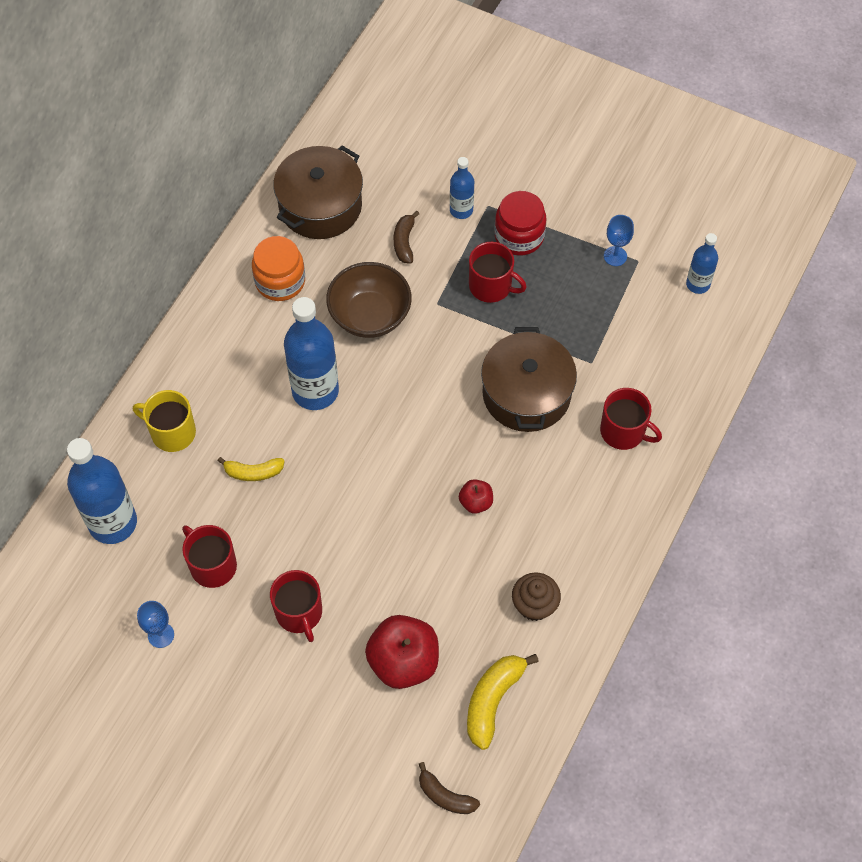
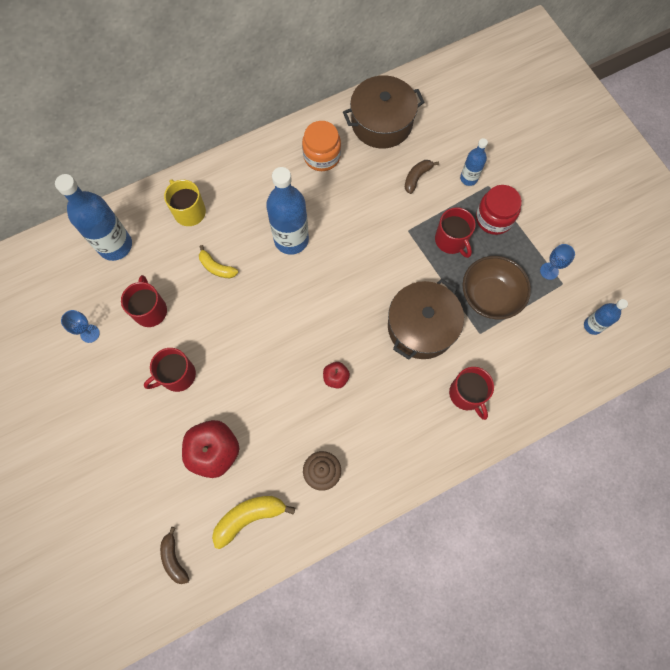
camera: 35 degrees right, 10 degrees up
(299, 613) = (177, 375): red mug -> red mug turned 45 degrees clockwise
(370, 315) = (360, 212): brown bowl -> brown bowl (489, 296)

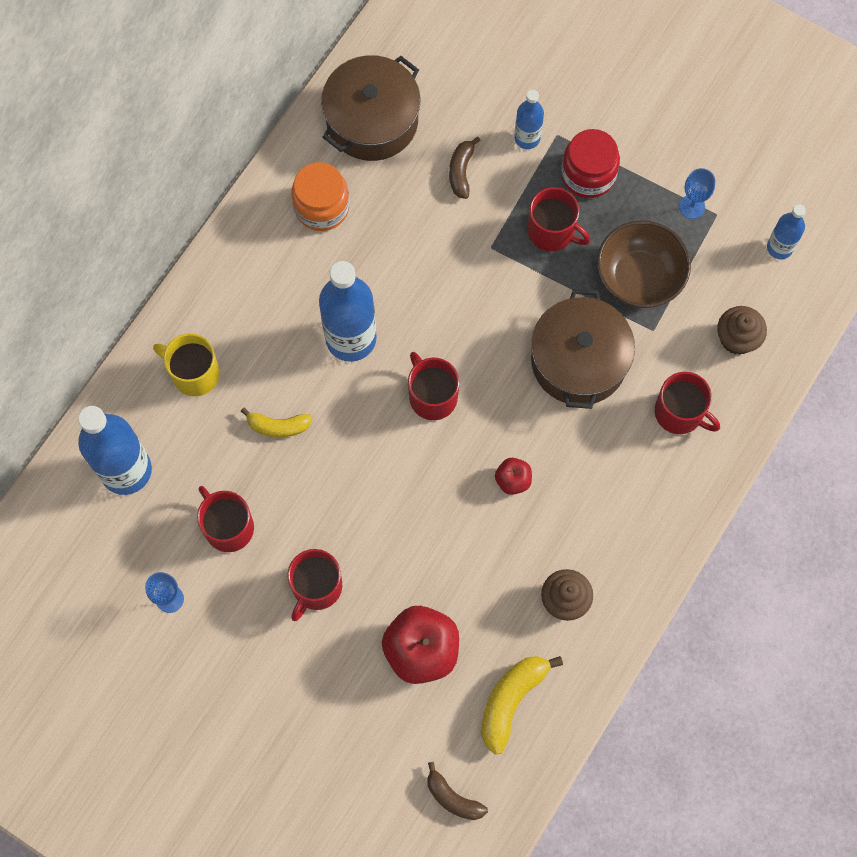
camera: 30 degrees left, 0 degrees up
(318, 299) = (432, 396): none -> red mug
(531, 368) = (737, 338): none -> brown cupcake

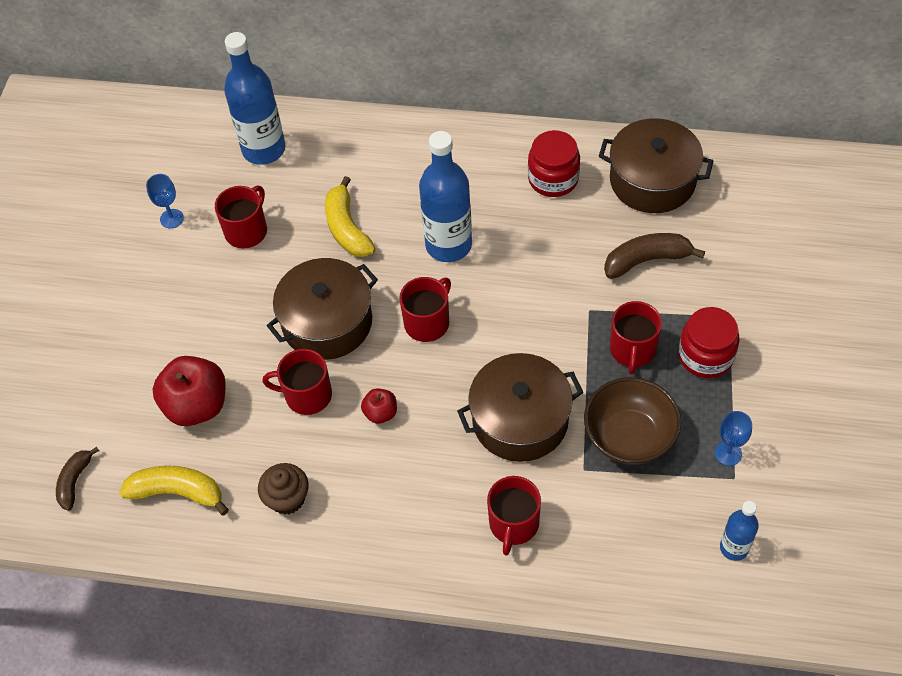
camera: 70 degrees right, 15 degrees down
(194, 373) = (364, 157): yellow mug -> none
(278, 426) = (347, 228): yellow banana -> yellow banana, size x1.56
(316, 587) = (221, 309): red mug -> red mug (307, 395)
(322, 207) = (553, 179): orange jar -> red jar
(385, 489) = (327, 322): none -> brown pot
(461, 171) = (646, 260): brown banana -> brown banana, size x1.56
(527, 138) = (710, 295): blue bottle -> none
(737, 338) = (616, 545): brown cupcake -> none

